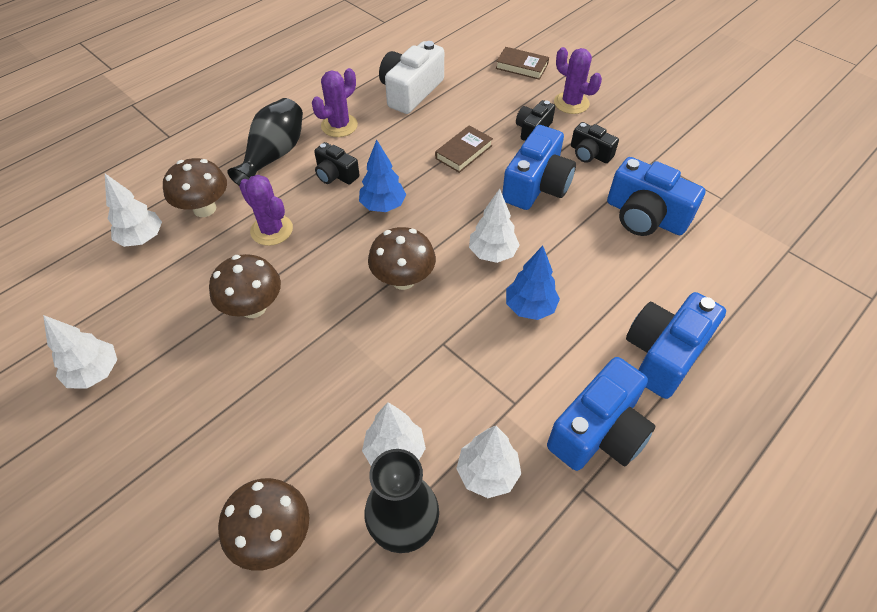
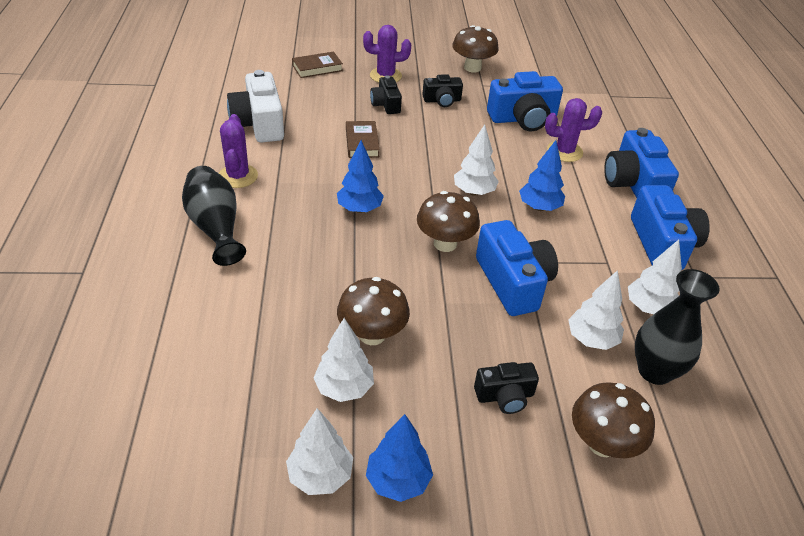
camera: 50 degrees left, 10 degrees down
(123, 420) = (398, 481): none -> blue tree
(142, 238) = (194, 360): white tree -> white tree (344, 388)
(204, 209) = (217, 301): brown mushroom -> brown mushroom (472, 68)
(272, 230) = (301, 277): purple cactus -> purple cactus (564, 151)
(335, 174) = (290, 210): black camera -> black camera (505, 396)
(537, 185) = (439, 136): blue camera -> blue camera (513, 282)

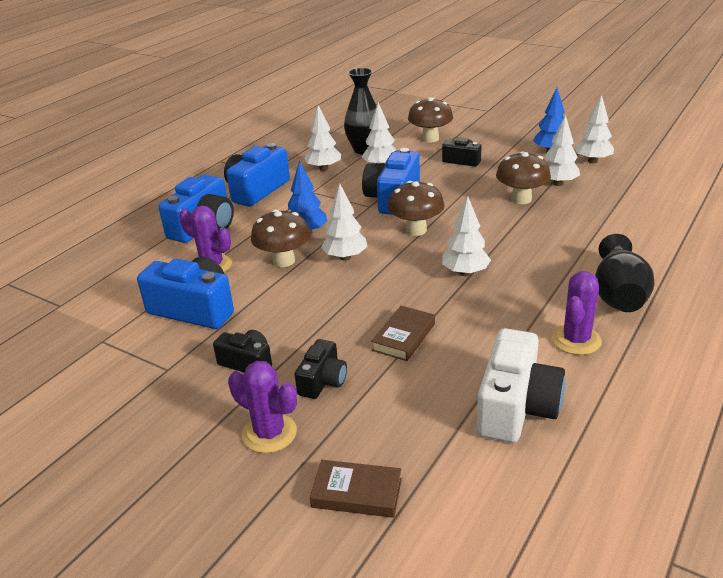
camera: 140 degrees left, 10 degrees down
(359, 209) = (465, 273): blue tree -> white tree
(472, 68) = (136, 403): brown mushroom -> brown mushroom (284, 261)

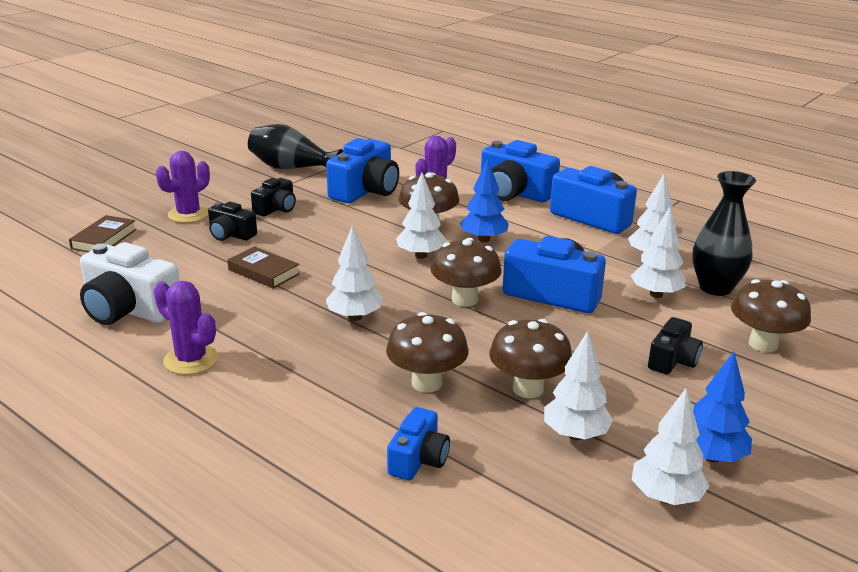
camera: 95 degrees right, 5 degrees down
(538, 232) = (426, 383): none -> brown mushroom
(618, 295) = (249, 409): black vase -> black vase (292, 168)
(619, 225) = (418, 459): none -> blue camera

